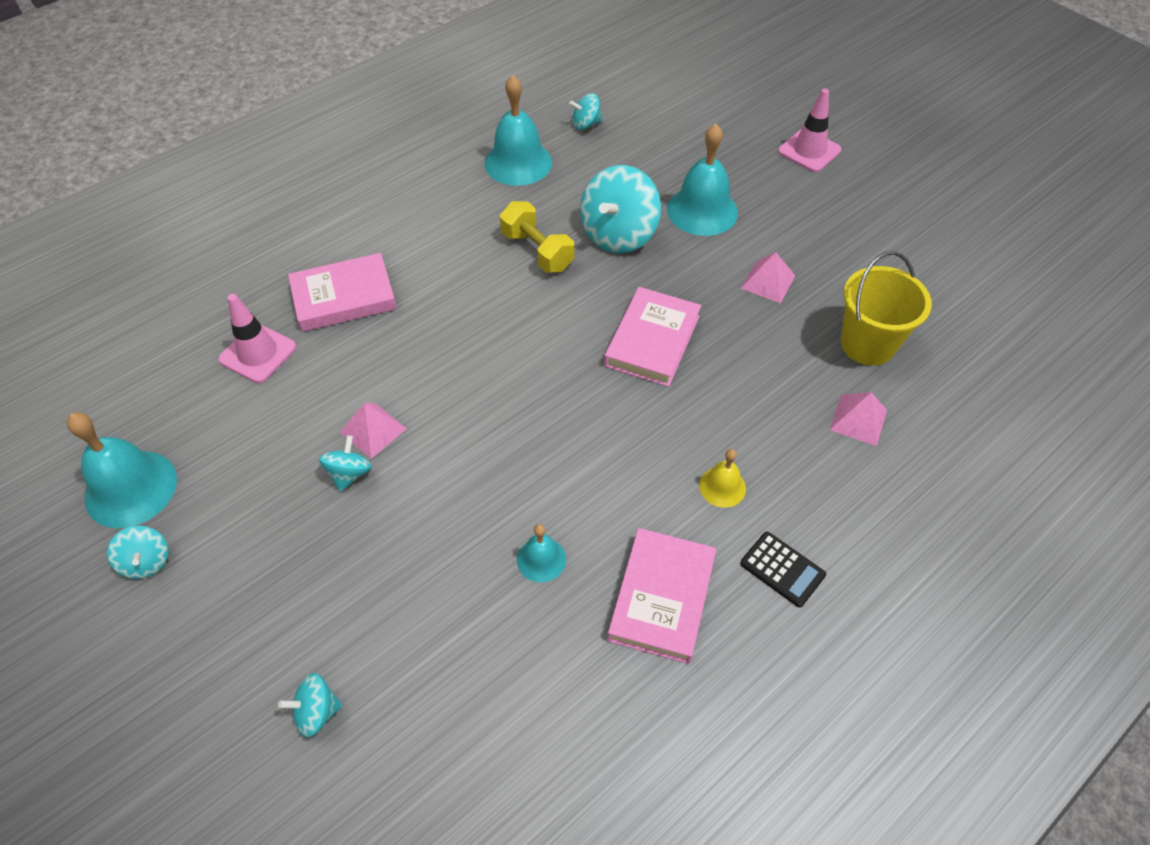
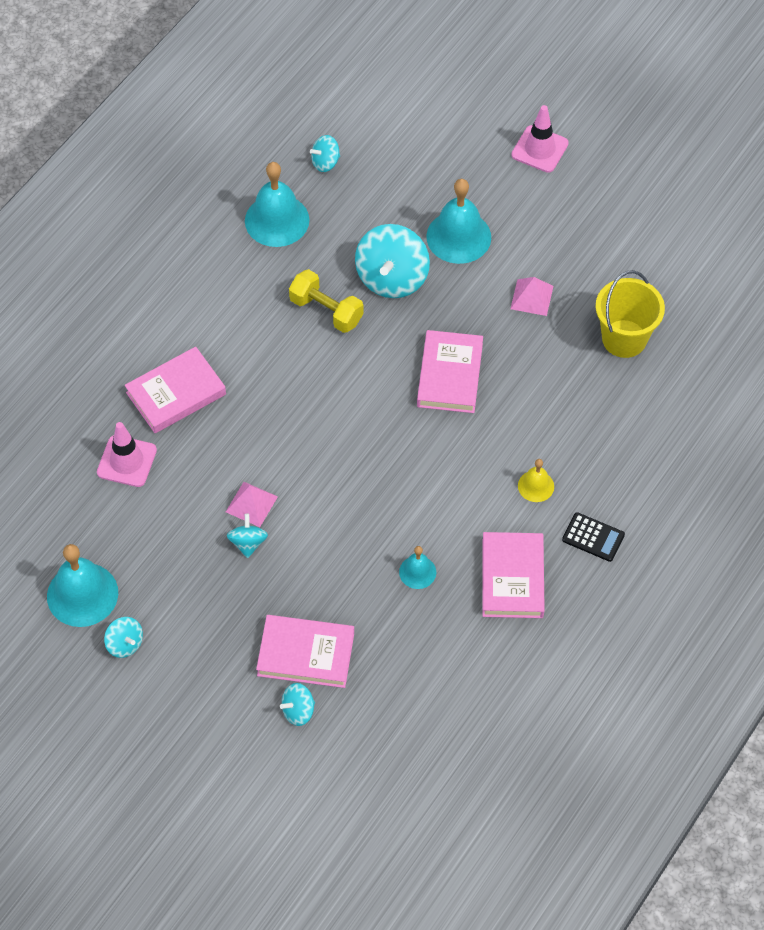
camera: 15 degrees left, 5 degrees up
(359, 633) = (306, 654): none -> pink book
(858, 420) = (628, 407): pink pyramid -> none

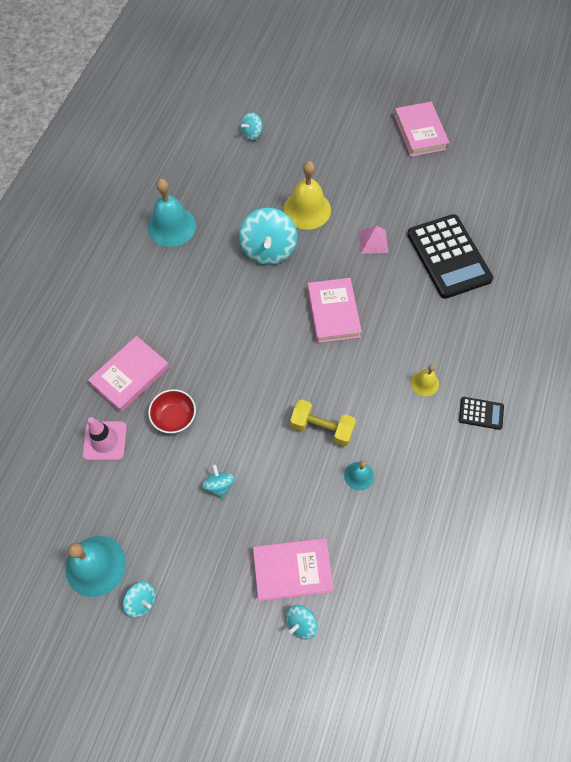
camera: 15 degrees left, 5 degrees up
(216, 454) = (174, 417): none -> red bowl
(251, 504) = (213, 452): pink pyramid -> none
(325, 162) = (195, 177): turquoise spinning top -> turquoise spinning top (251, 134)
(326, 311) = (227, 285): yellow dumbbell -> yellow dumbbell (322, 428)
(458, 237) = (307, 209): turquoise bell -> yellow bell
(512, 578) = (432, 462): pink book -> pink book (420, 132)
(539, 149) = (343, 137): pink traffic cone -> none
(624, 338) = (448, 256): yellow bucket -> black calculator

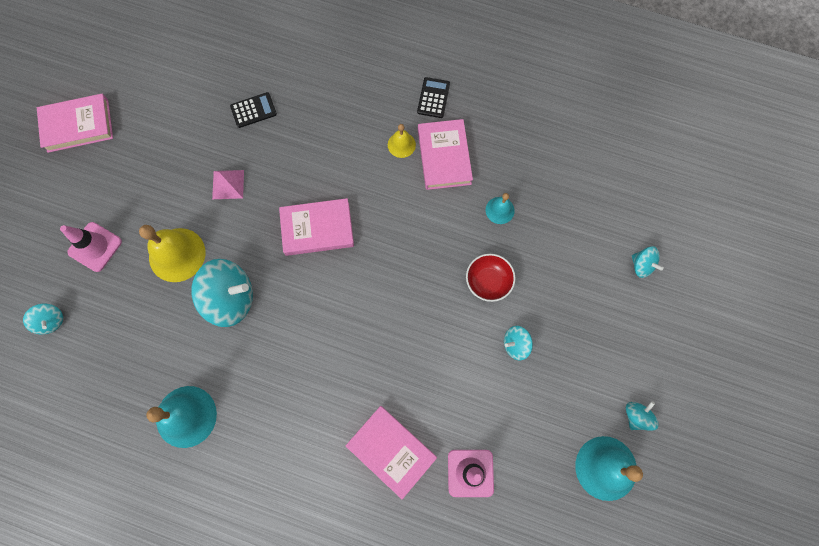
camera: 90 degrees left, 10 degrees up
(174, 417) = (441, 396): red bowl -> red bowl (488, 281)
(292, 570) = (594, 273): pink book -> pink book (444, 157)
(312, 155) = (95, 247): none -> pink traffic cone
(322, 428) = (451, 243): yellow dumbbell -> none
(448, 256) = (253, 110): black calculator -> black calculator, size x0.45

